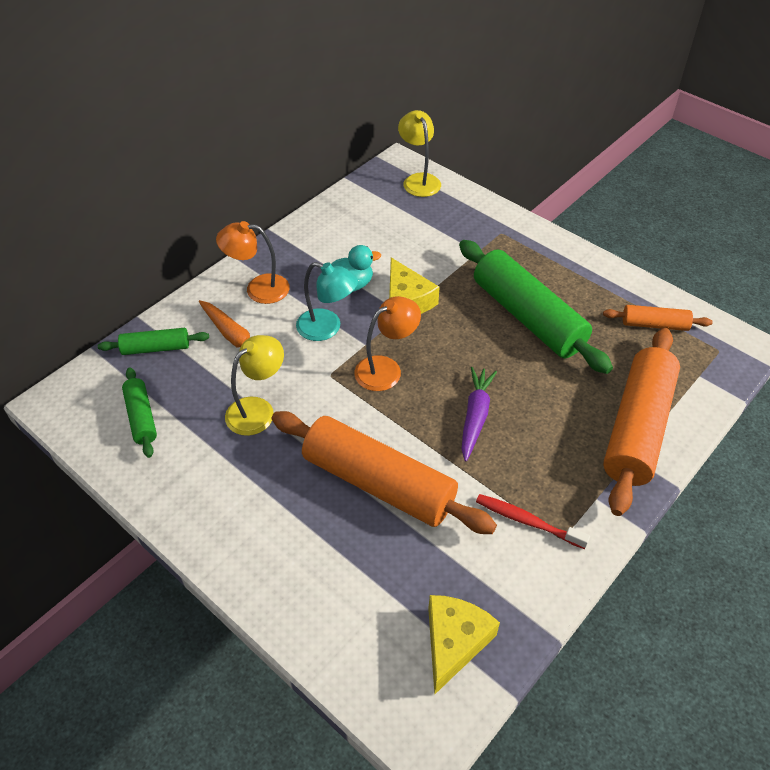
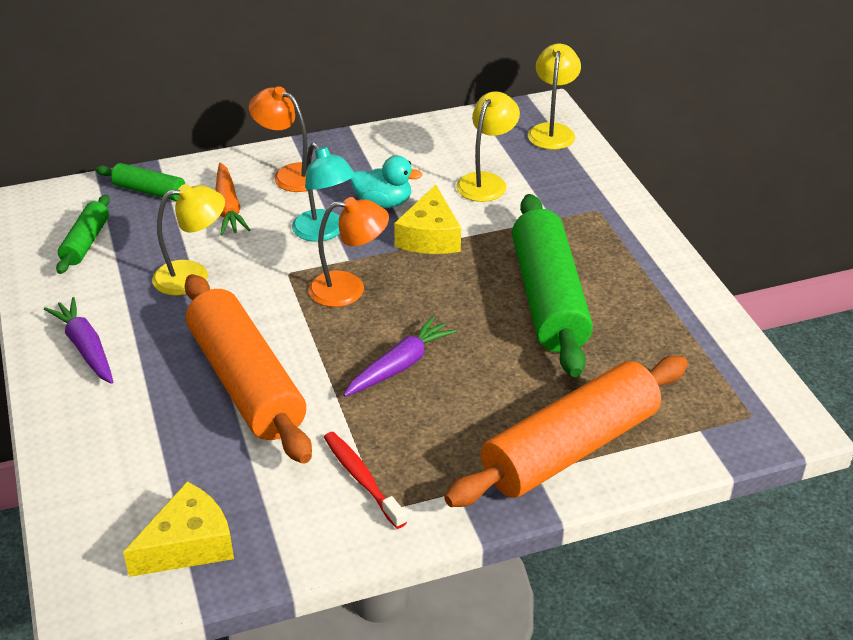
camera: 30 degrees right, 10 degrees down
(225, 513) = (85, 348): none -> purple carrot
(408, 239) = (486, 182): none -> yellow lamp
(654, 325) = (694, 360): orange rolling pin -> none

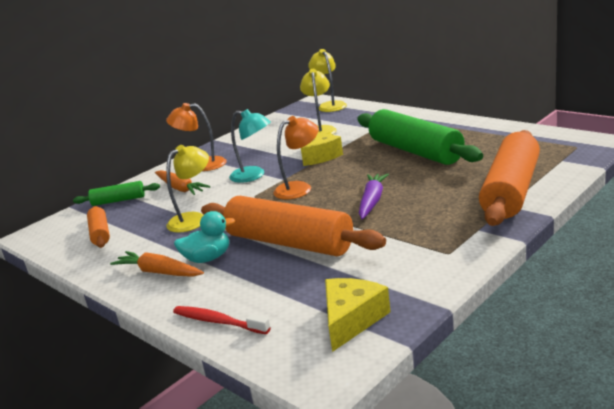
camera: 25 degrees left, 15 degrees down
(85, 242) = (100, 233): green rolling pin -> orange rolling pin
(85, 348) = (159, 272): purple carrot -> orange carrot
(362, 478) = (417, 247): red toothbrush -> red toothbrush (218, 321)
(383, 203) = (273, 155): turquoise duck -> turquoise duck (208, 258)

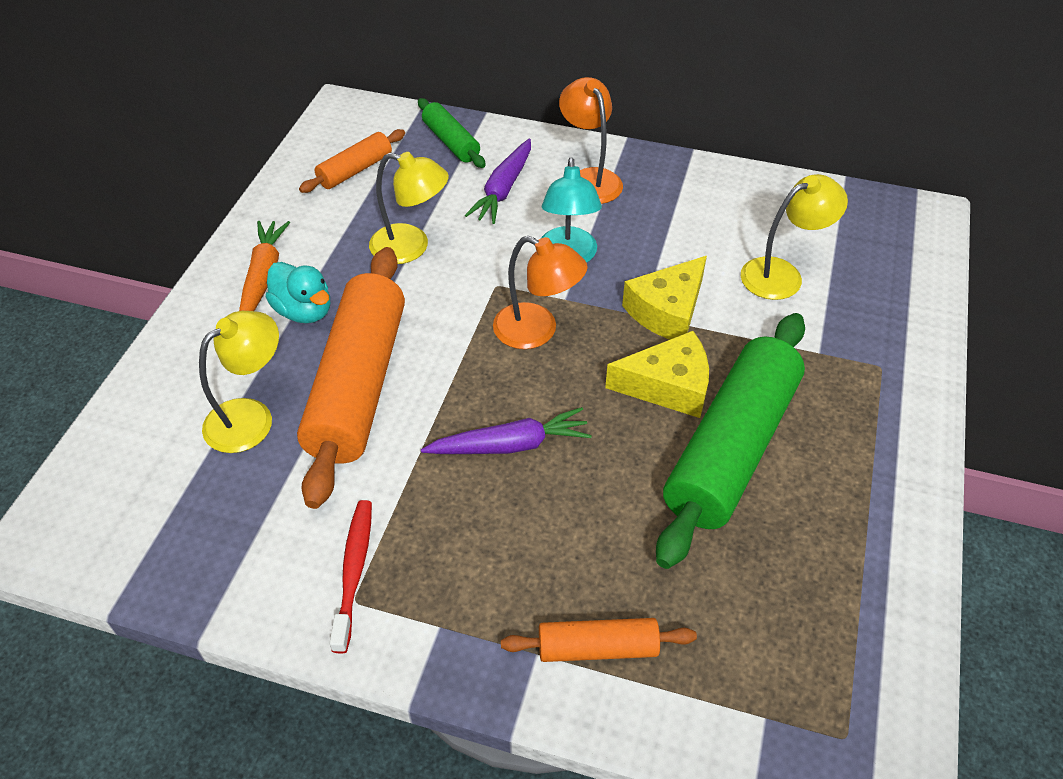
camera: 60 degrees right, 25 degrees up
(180, 188) = (503, 189): orange carrot -> purple carrot
(218, 321) = (155, 387): red toothbrush -> red toothbrush (354, 571)
(330, 105) = (909, 245): yellow lamp -> yellow lamp (251, 417)
(351, 319) = (165, 529): yellow cheese -> yellow cheese (668, 386)
(510, 191) = (597, 647): orange rolling pin -> orange rolling pin, size x0.49

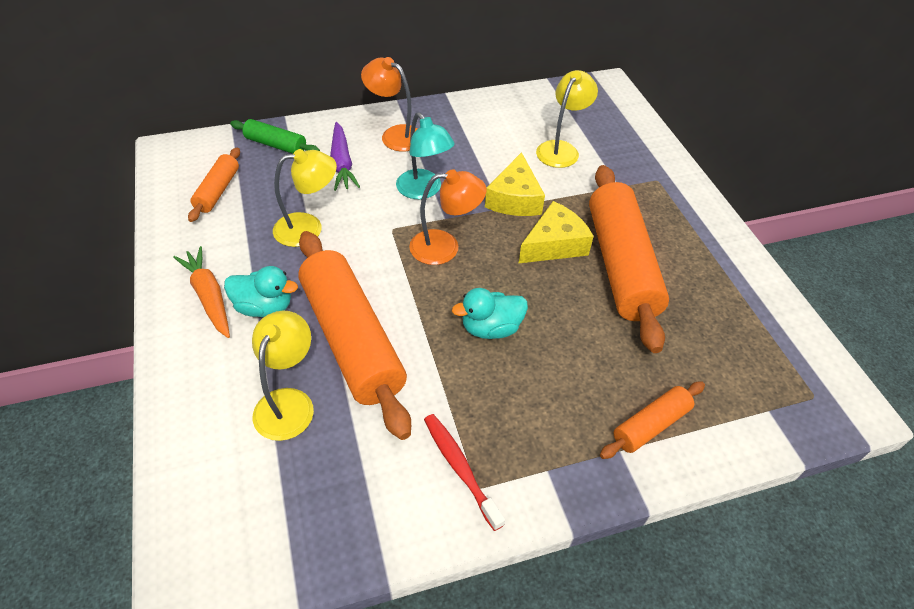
camera: 35 degrees left, 0 degrees up
(510, 445) = (491, 328): purple carrot -> turquoise duck
(730, 448) = (620, 265): green rolling pin -> orange rolling pin

